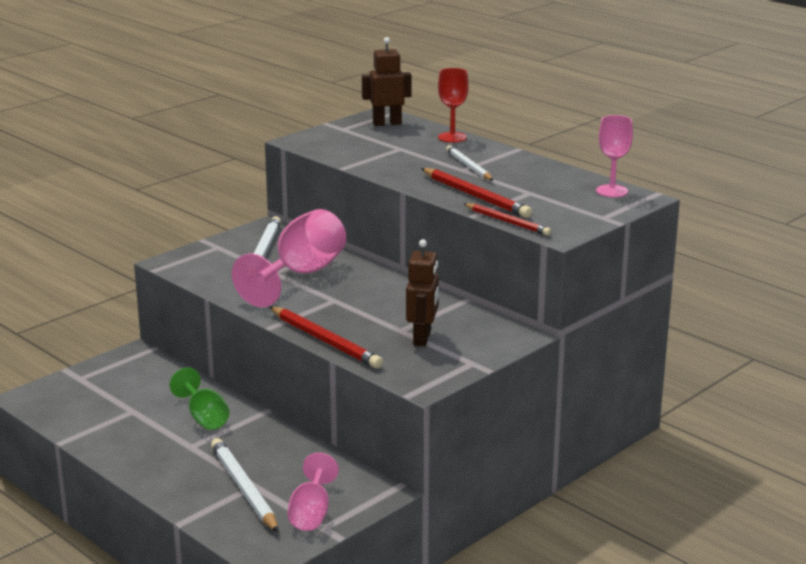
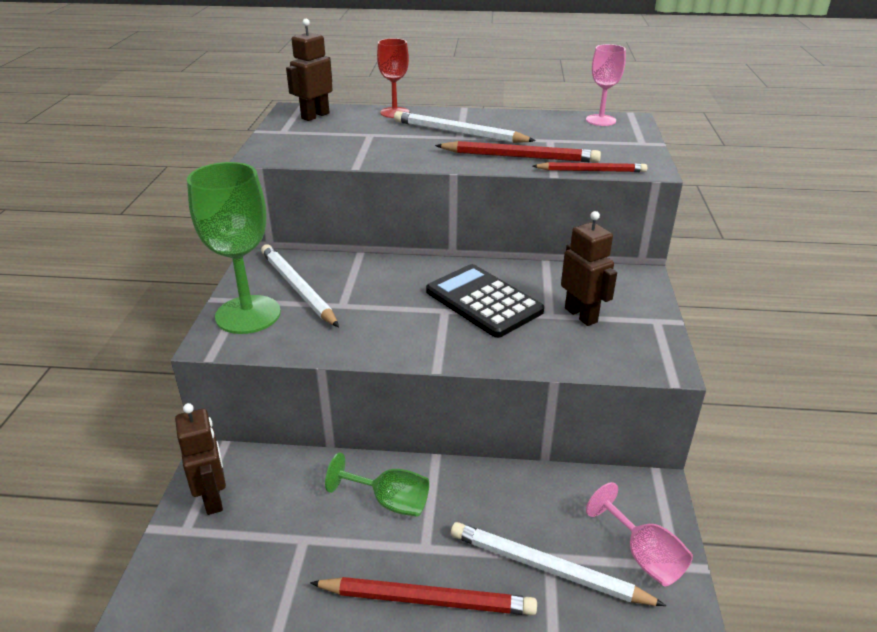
camera: 40 degrees left, 10 degrees up
(112, 371) = (213, 498): none -> brown robot
(209, 256) = (248, 314): none -> green goblet
(301, 275) = (372, 297): pink goblet -> none
(325, 341) = (511, 360): red pencil -> red pencil (427, 600)
(370, 305) = (483, 301): none -> black calculator
(469, 166) = (459, 133): white pencil -> white pencil, size x1.50

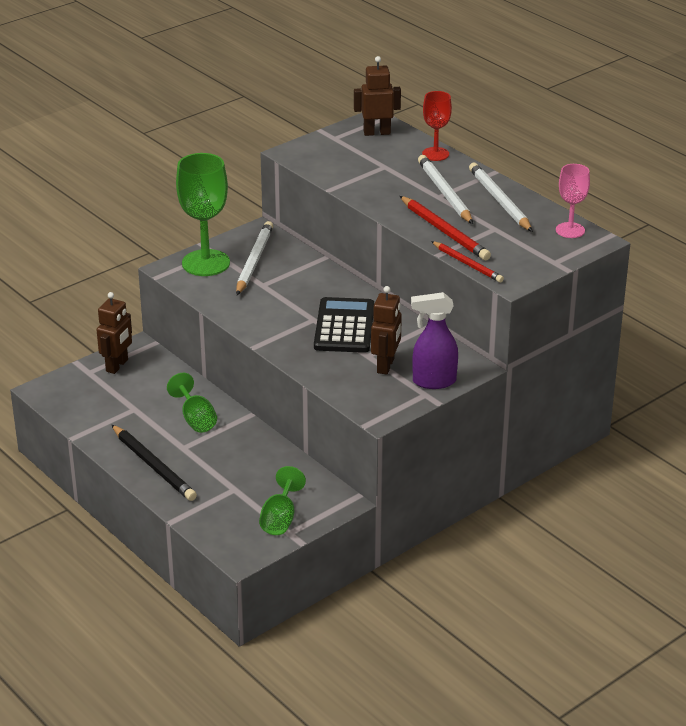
camera: 45 degrees right, 0 degrees up
(427, 600) = (153, 466): red pencil -> black pencil
(547, 568) = (225, 492): white pencil -> white pencil (499, 200)
(641, 306) = (433, 381): none -> purple spray bottle
(643, 556) = (280, 518): pink goblet -> green goblet

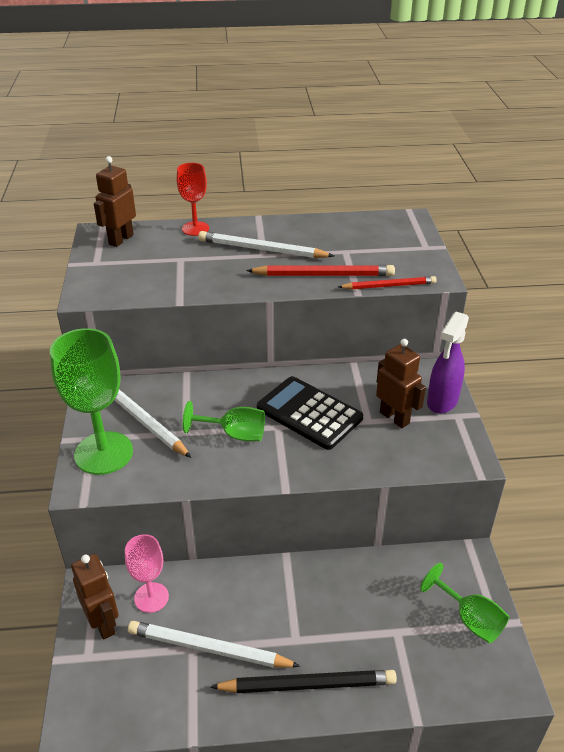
camera: 55 degrees left, 5 degrees up
(195, 419) = (256, 603): green goblet -> green goblet (234, 434)
(499, 200) = (305, 232): white pencil -> white pencil (209, 648)
(570, 230) = (385, 222): pink goblet -> pink goblet (151, 597)

